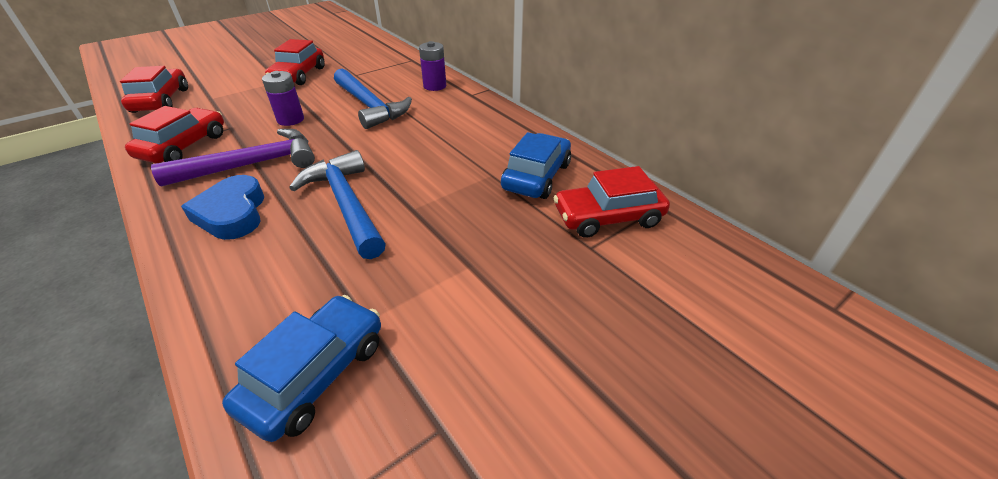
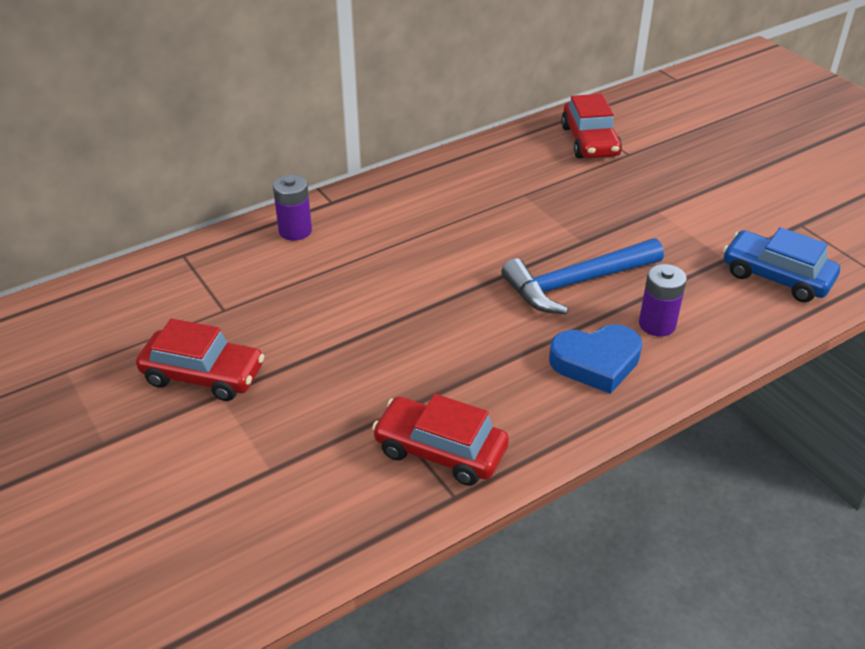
camera: 85 degrees left, 0 degrees up
(161, 100) = (262, 538): red car -> none
(252, 164) = (495, 369): purple hammer -> none
(290, 120) = (374, 356): purple battery -> purple battery (657, 324)
(370, 106) = (346, 285): blue hammer -> none
(536, 176) = (528, 169): blue car -> none

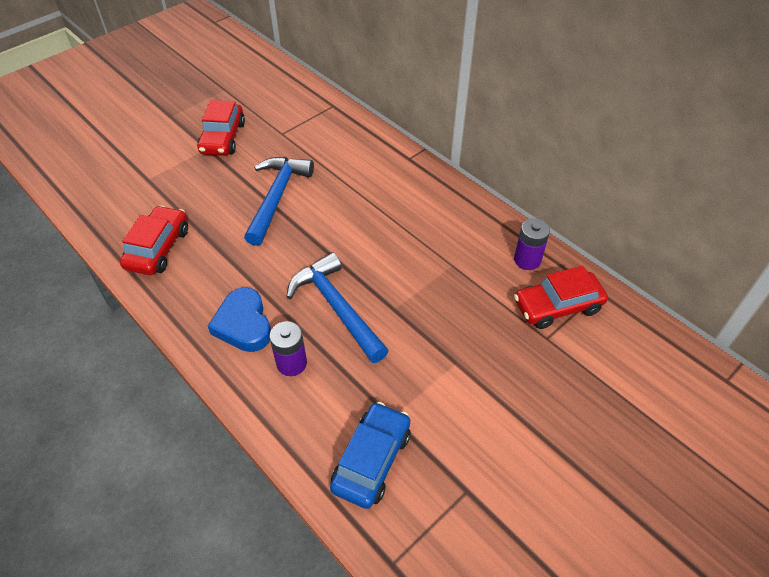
camera: 80 degrees right, 10 degrees up
(295, 231) = (369, 147): purple battery -> purple battery (527, 260)
(367, 322) = (277, 197): none -> blue hammer

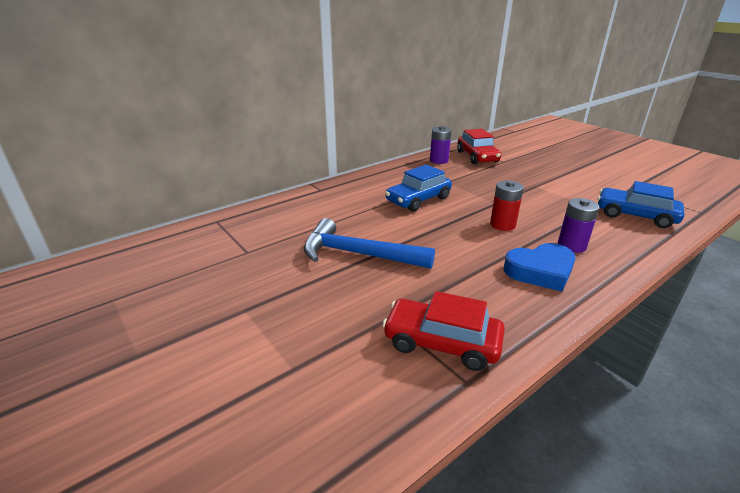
camera: 85 degrees left, 20 degrees down
(223, 138) = (230, 296): red car -> none
(337, 308) = (502, 225): blue hammer -> red battery
(393, 237) = (418, 200): none -> blue car

